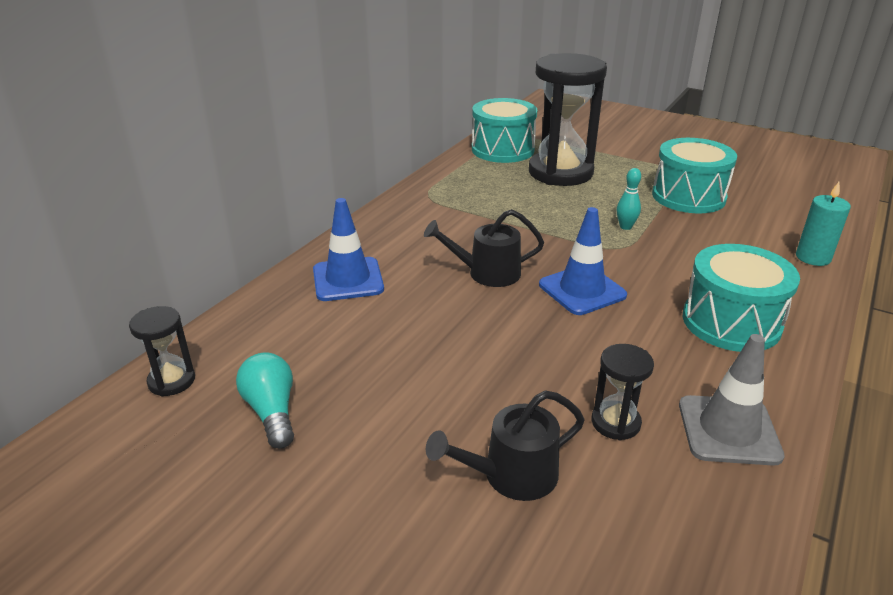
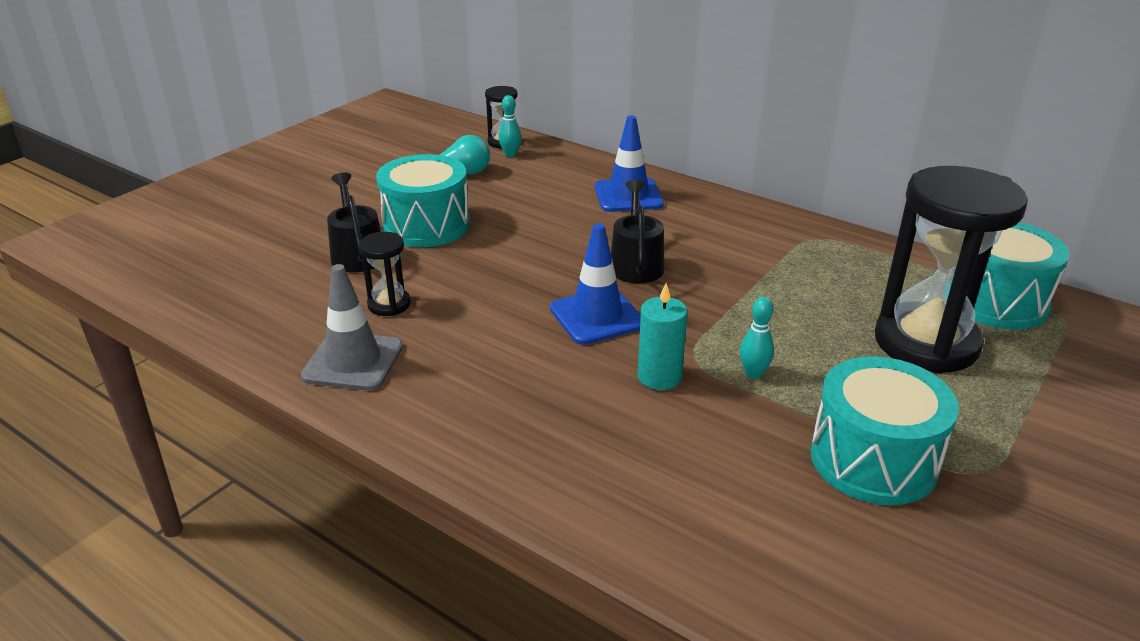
camera: 95 degrees right, 0 degrees up
(217, 370) = (510, 154): none -> turquoise bowling pin
(731, 322) = (515, 409): turquoise drum -> turquoise drum (426, 225)
(813, 257) = (668, 545): turquoise candle -> turquoise candle (659, 377)

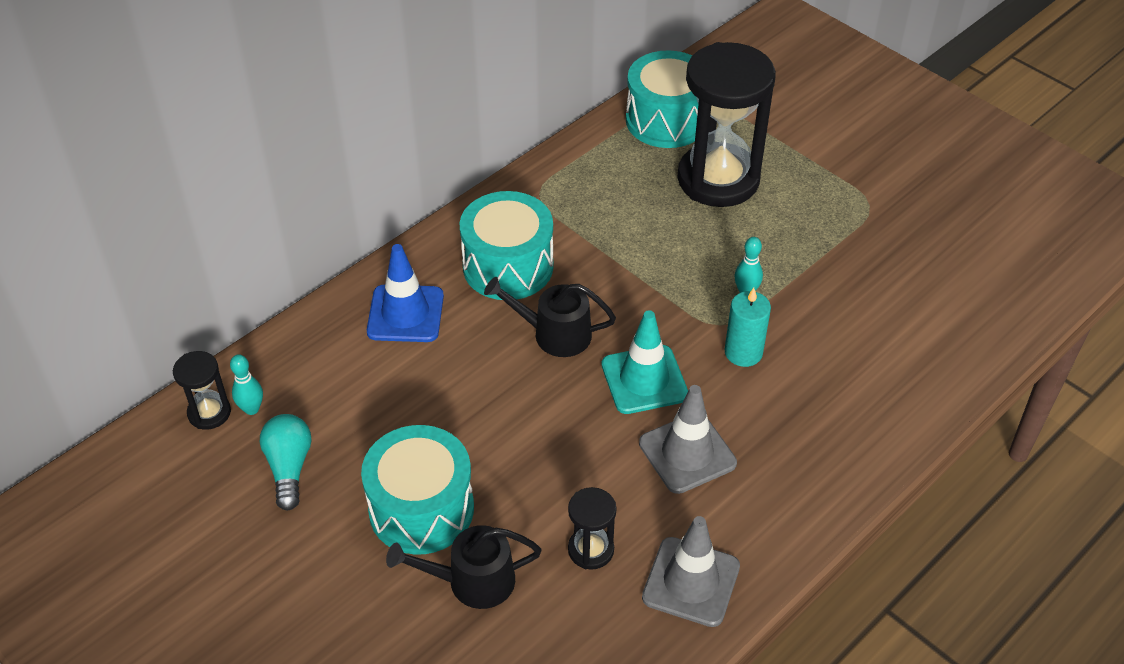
camera: 80 degrees left, 15 degrees up
(509, 349) = (687, 453): none -> grey traffic cone
(597, 316) = (644, 380): blue traffic cone -> turquoise traffic cone
(873, 460) = (854, 254): turquoise drum -> turquoise drum (508, 266)

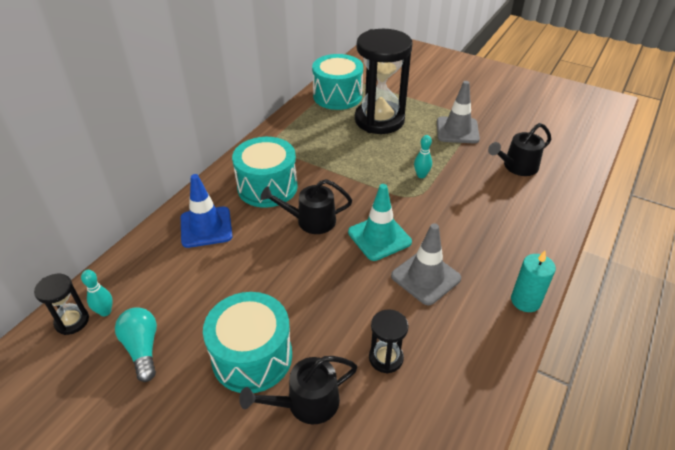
camera: 15 degrees left, 5 degrees down
(691, 582) = (464, 364): grey traffic cone -> grey traffic cone (457, 130)
(743, 352) = (434, 209): turquoise candle -> turquoise candle (525, 301)
(906, 306) = (517, 166): none -> black watering can

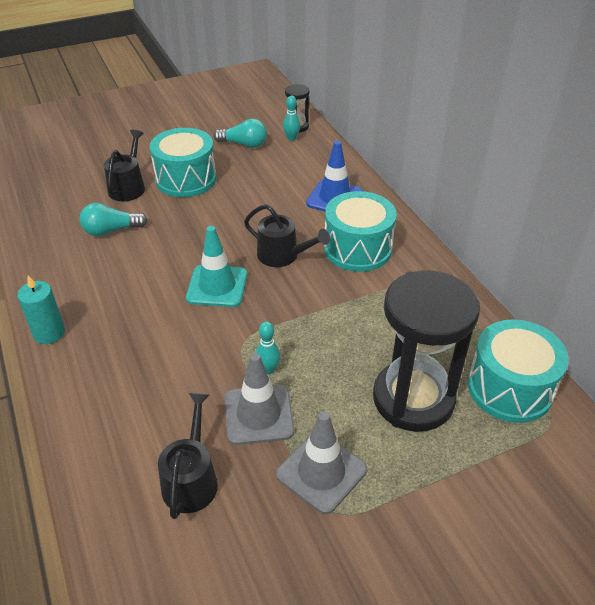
camera: 125 degrees right, 0 degrees up
(311, 221) = (282, 255): black watering can -> black watering can turned 90 degrees clockwise
(386, 358) = (111, 230): black hourglass -> turquoise light bulb
(425, 277) = (144, 288): grey traffic cone -> grey traffic cone (258, 414)

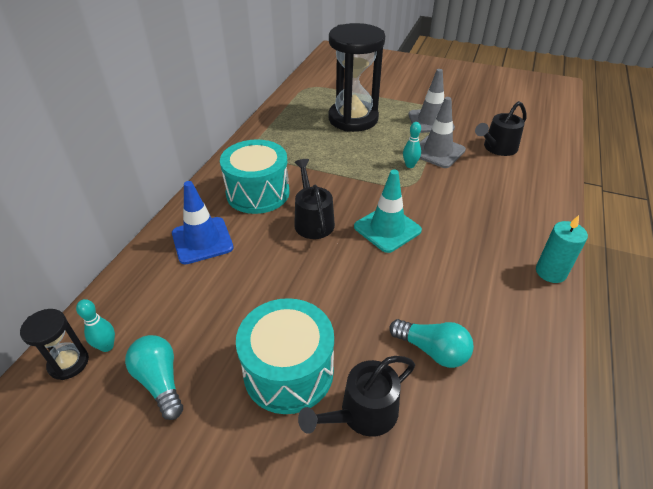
camera: 135 degrees left, 0 degrees up
(509, 388) = (305, 101): turquoise drum -> none

